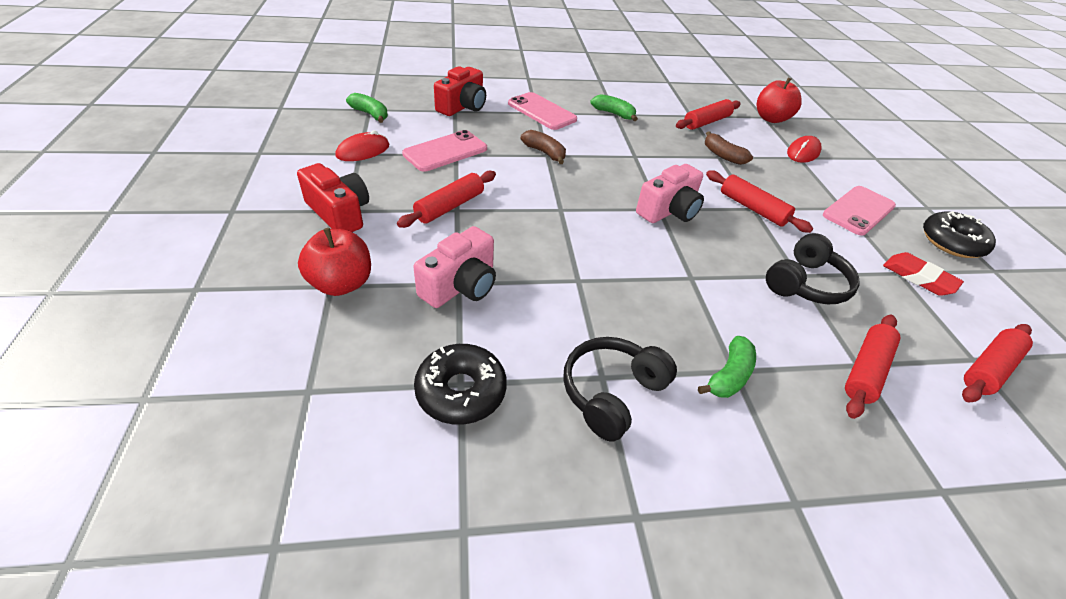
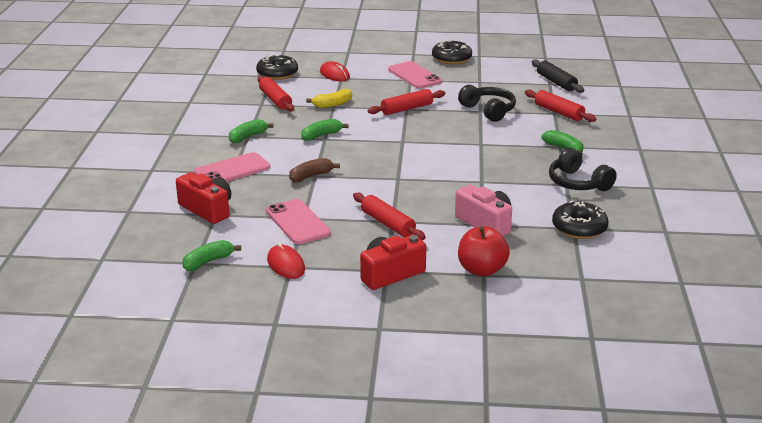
camera: 75 degrees left, 15 degrees down
(641, 153) = (321, 135): none -> green banana
(669, 211) = (405, 138): pink camera -> none
(723, 155) = (332, 104): brown banana -> yellow banana
(771, 119) = (277, 74): red apple -> black donut
(918, 277) = (484, 78): red eraser -> none
(989, 369) = (556, 82): red rolling pin -> black rolling pin

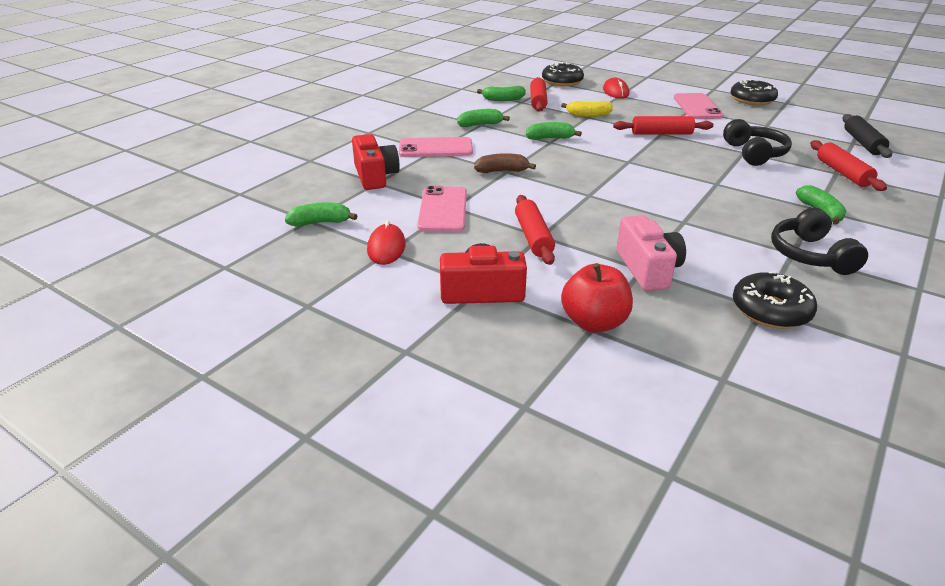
camera: 30 degrees right, 5 degrees up
(242, 105) = (503, 99): none -> green banana

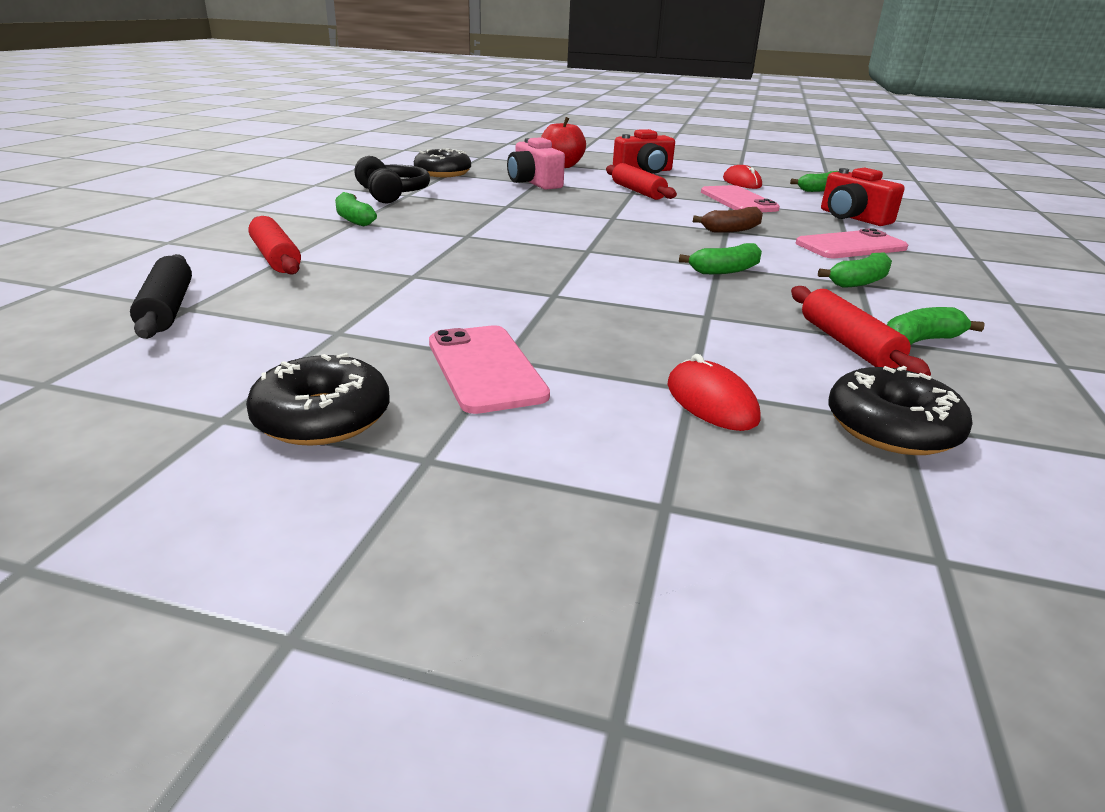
camera: 160 degrees right, 5 degrees down
(588, 115) = (710, 319): yellow banana -> none
(661, 133) = (553, 294): red rolling pin -> none
(754, 153) = (398, 274): black headphones -> none

